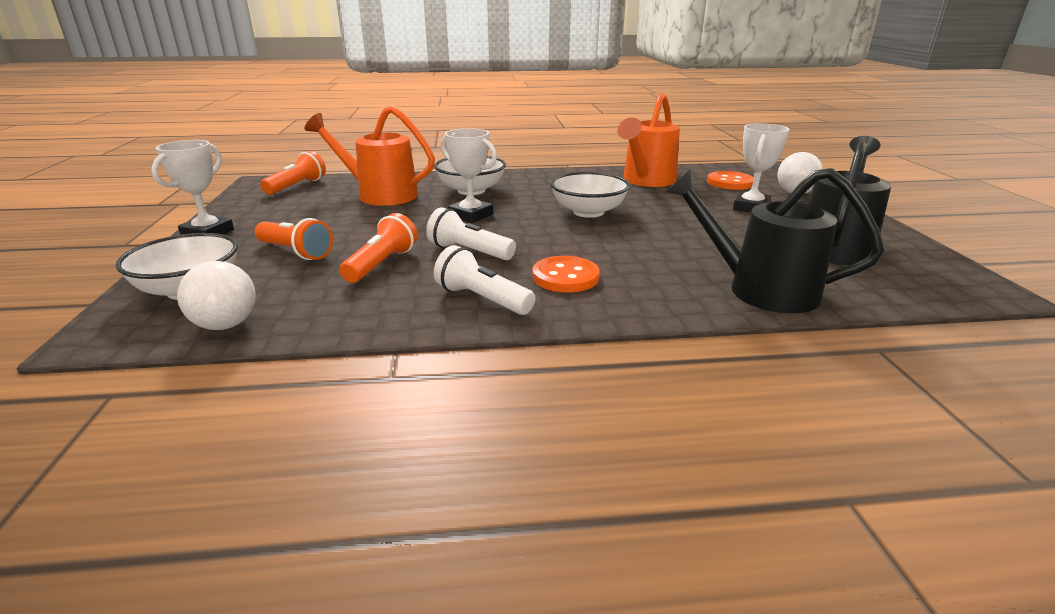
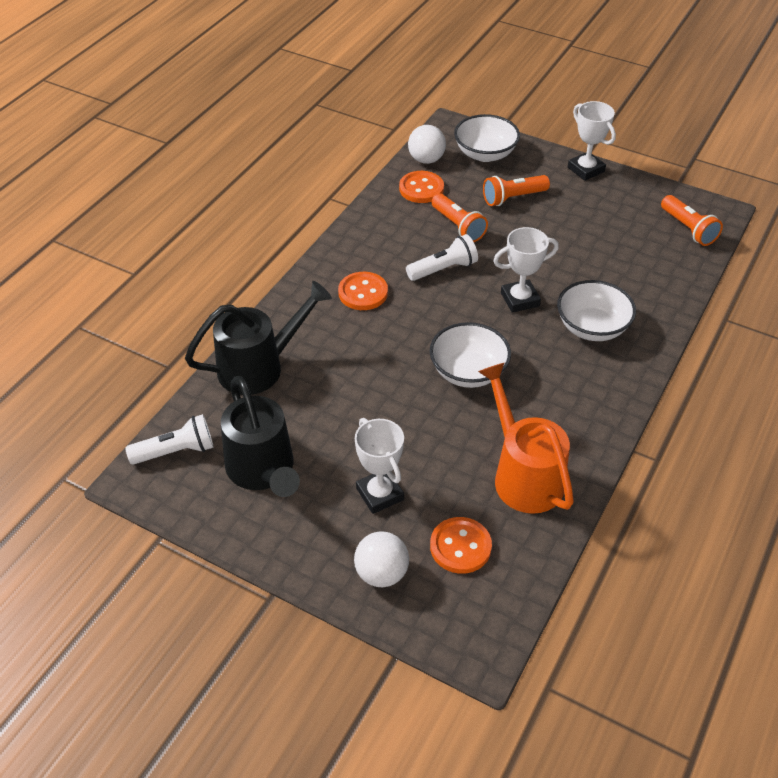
camera: 125 degrees right, 20 degrees up
(313, 306) = (421, 189): none -> orange button
(380, 195) = (622, 268): orange watering can -> none
(482, 299) = (368, 247): white flashlight -> white flashlight (176, 451)

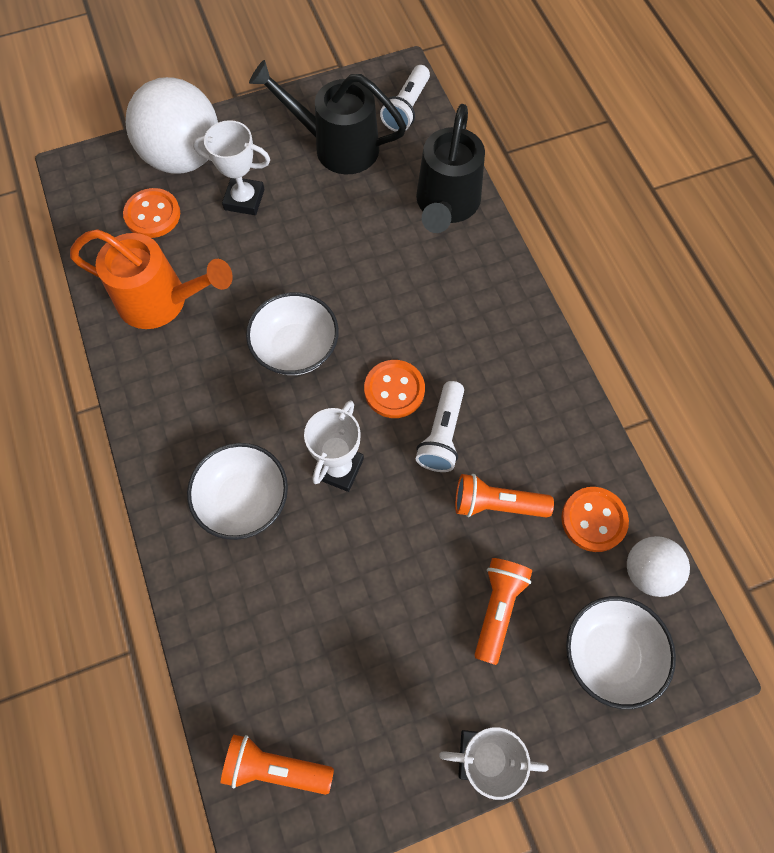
camera: 130 degrees right, 20 degrees up
(363, 293) = (470, 340): orange button -> orange button (394, 390)
(381, 573) = (184, 157): white ball -> white ball, size x1.85

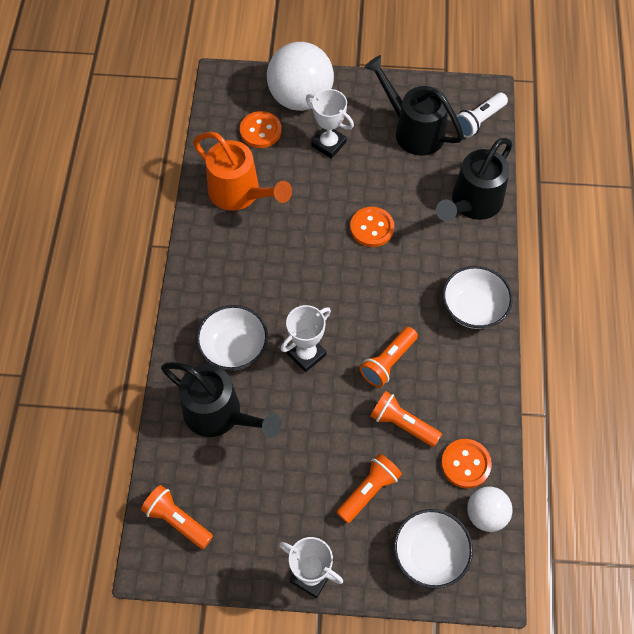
camera: 25 degrees right, 5 degrees down
(266, 596) = (220, 415): none -> black watering can
(296, 348) = (316, 262): white bowl -> white bowl (473, 308)
(394, 390) = (370, 318): orange button -> orange button (372, 228)
(442, 434) = (388, 362): white flashlight -> orange flashlight

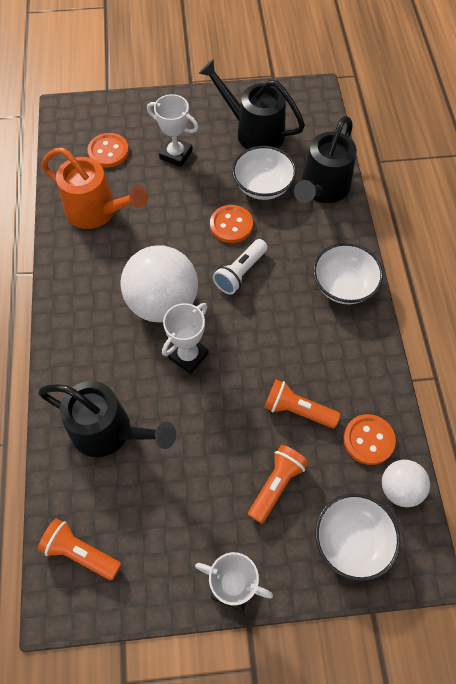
camera: 10 degrees left, 0 degrees up
(234, 348) = (114, 361): white bowl -> white bowl (263, 186)
(300, 98) = (142, 117): white ball -> white ball (162, 303)
(388, 362) = (271, 350): orange flashlight -> none
(479, 121) = (313, 115): white flashlight -> white flashlight (240, 273)

